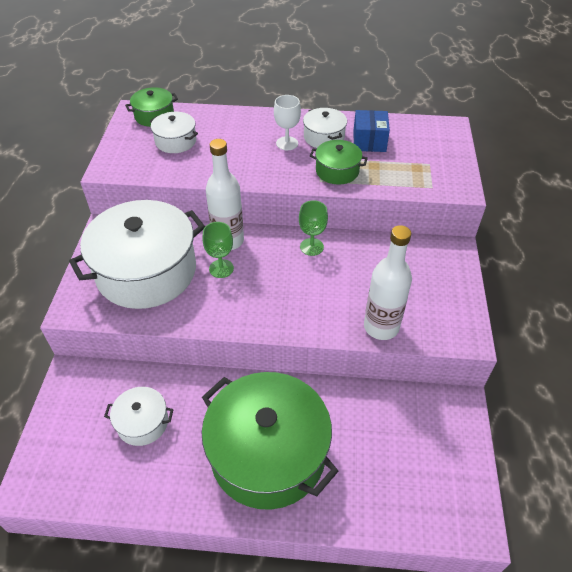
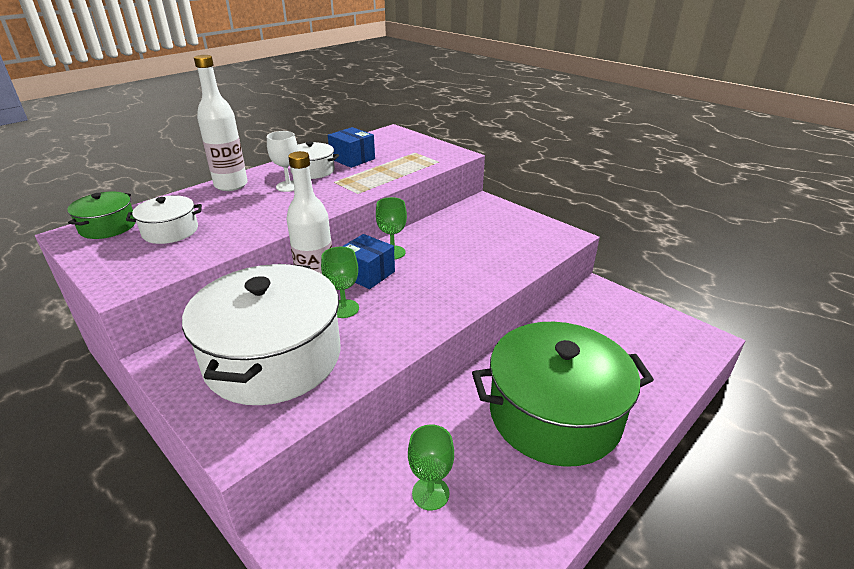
camera: 50 degrees left, 15 degrees down
(142, 422) = (430, 493): white pot -> green goblet
(271, 252) = (367, 273): none -> blue box
(337, 171) = (360, 182): green pot -> none
(381, 327) = (517, 263): white bottle -> white bottle (231, 185)

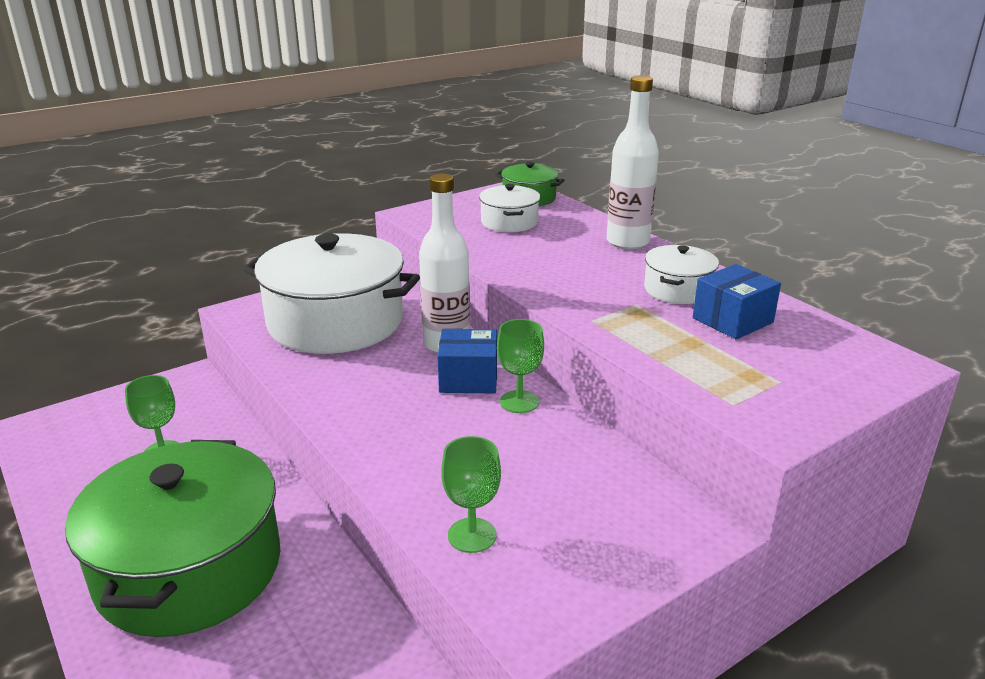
camera: 100 degrees right, 5 degrees down
(288, 186) = (621, 274): white goblet -> none
(344, 309) = (397, 360): green goblet -> green goblet (472, 535)
(367, 273) = (468, 378): blue box -> blue box turned 45 degrees clockwise

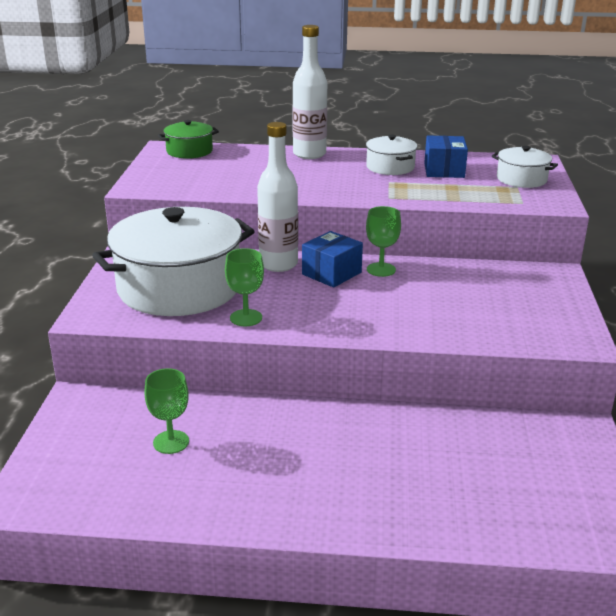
camera: 50 degrees left, 0 degrees up
(189, 569) = (336, 471): green pot -> none
(472, 535) = (491, 330): green goblet -> green goblet (246, 318)
(509, 222) = (216, 169): white pot -> white pot (521, 179)

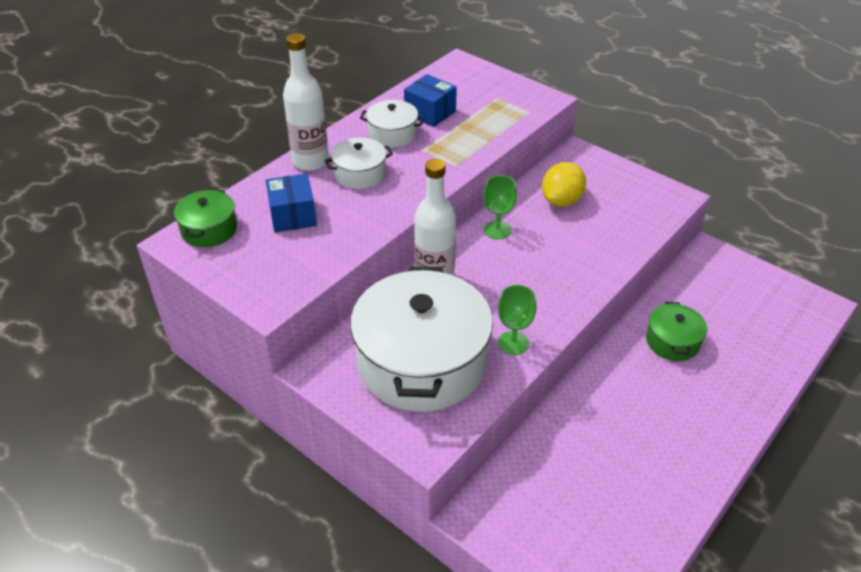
camera: 55 degrees left, 15 degrees up
(171, 442) = (586, 475): green goblet -> none
(331, 273) = (479, 259): blue box -> blue box (293, 215)
(406, 443) = (672, 341): none -> green pot
(470, 285) = (561, 200): none -> yellow lemon
(521, 179) = (486, 88): white pot -> white pot (360, 174)

